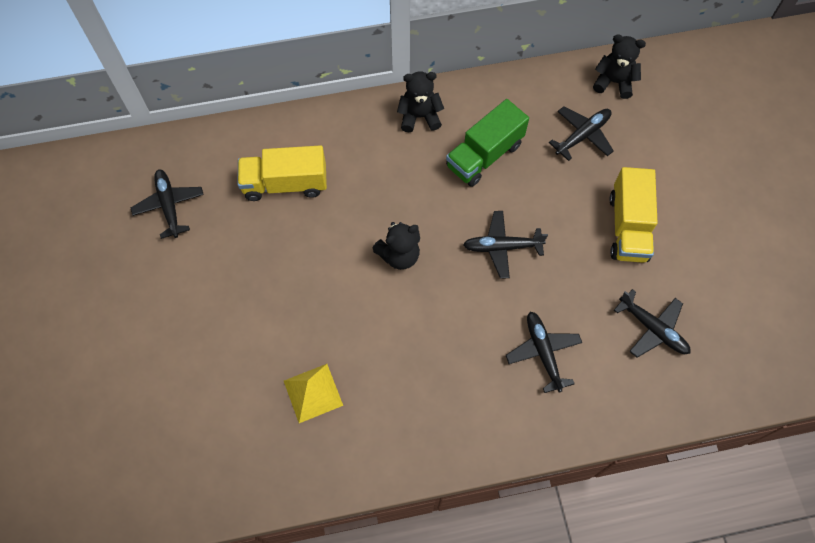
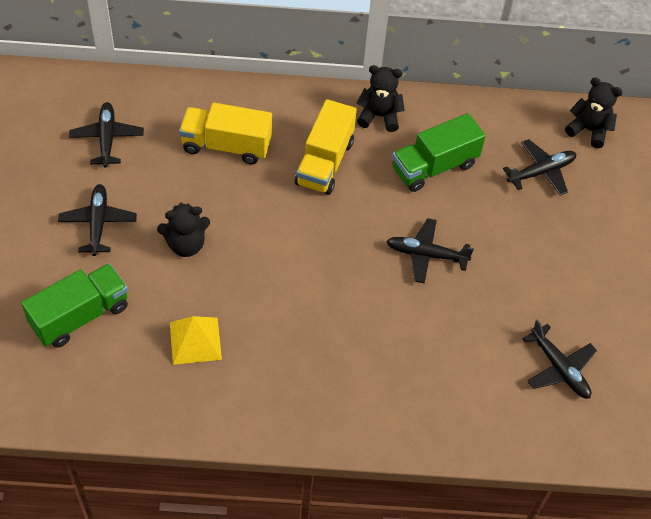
camera: 10 degrees right, 10 degrees down
(196, 397) = (80, 316): none -> green truck
(399, 255) = (320, 237): black teddy bear -> black teddy bear (186, 244)
(543, 353) = (438, 362): black plane -> black plane (98, 223)
(628, 227) = (562, 267): yellow truck -> yellow truck (324, 163)

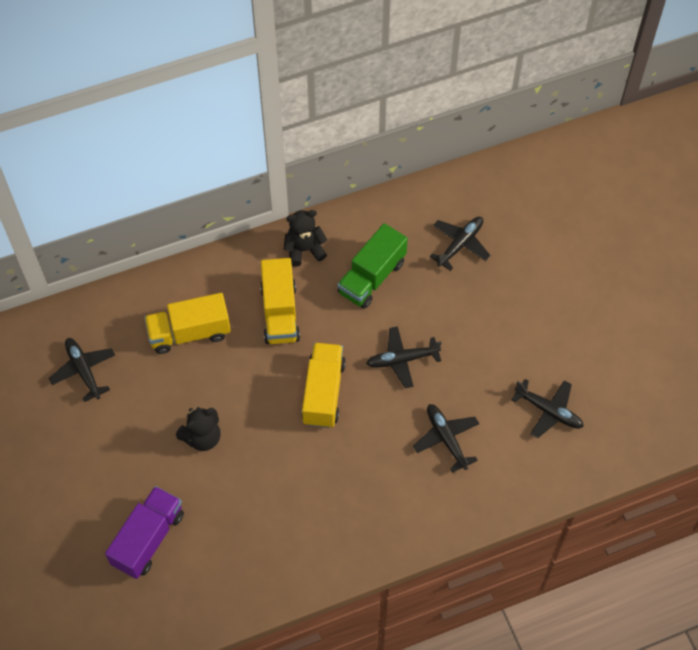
camera: 20 degrees left, 5 degrees up
(80, 316) = (148, 539): green truck -> purple truck
(98, 223) = (118, 451): black plane -> black plane (446, 439)
(195, 340) = (253, 517): yellow pyramid -> none
(329, 253) = (323, 393): none -> yellow truck
(588, 130) = (481, 189): black teddy bear -> none

